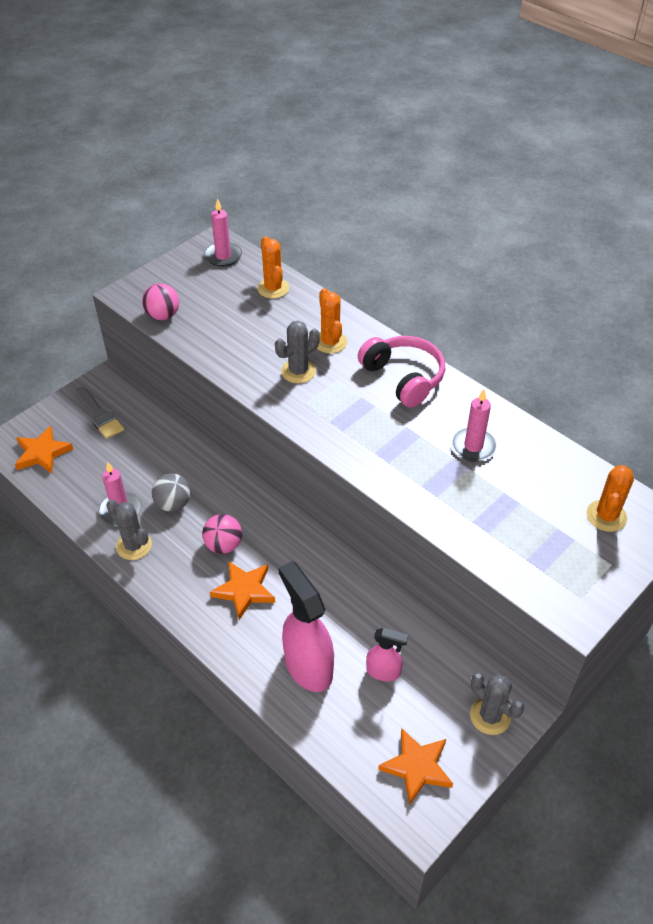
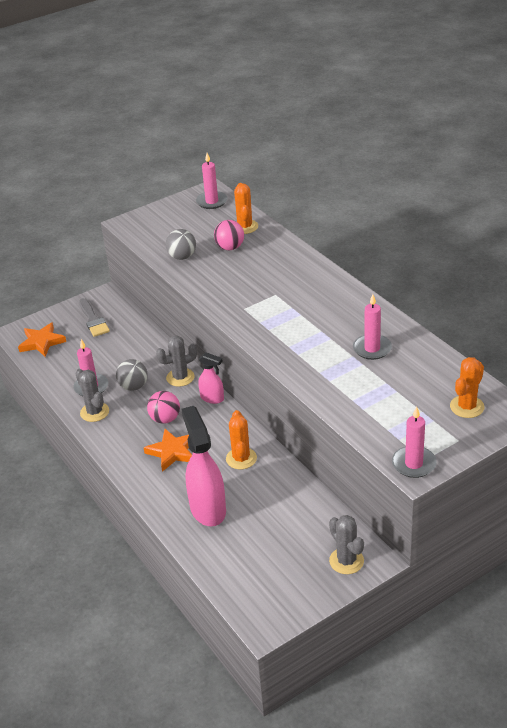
camera: 15 degrees right, 10 degrees down
(163, 316) = (151, 240): pink ball -> pink ball (230, 247)
(208, 336) = (182, 257): none -> grey ball
(298, 371) = (246, 286): grey cactus -> grey cactus (180, 377)
(330, 342) = (279, 267): orange cactus -> orange cactus (241, 458)
(383, 671) = (268, 520): pink spray bottle -> pink spray bottle (212, 398)
(403, 378) = (331, 297): pink headphones -> none
(417, 767) = (274, 588): orange star -> none
(571, 605) = (413, 464): none -> pink candle

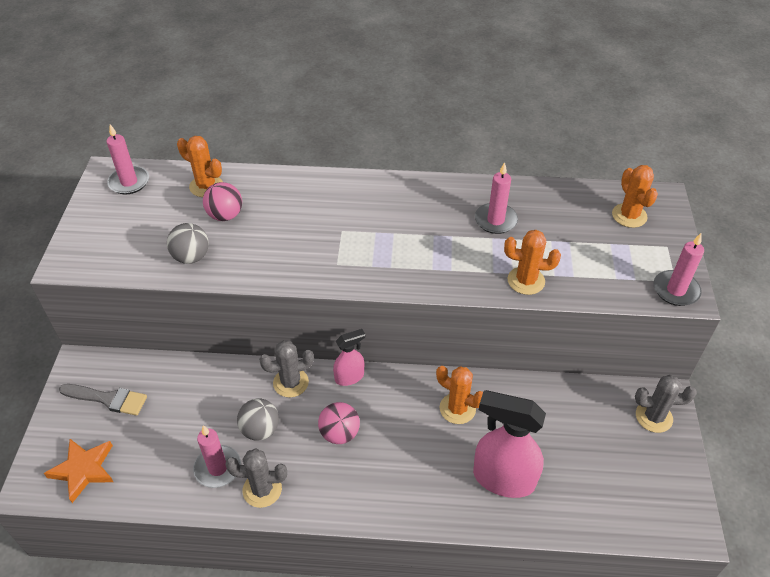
camera: 55 degrees left, 10 degrees up
(172, 452) = (395, 457): orange star -> none
(180, 377) = (291, 383): grey cactus -> grey cactus turned 60 degrees clockwise
(329, 390) = (526, 281): none -> orange cactus

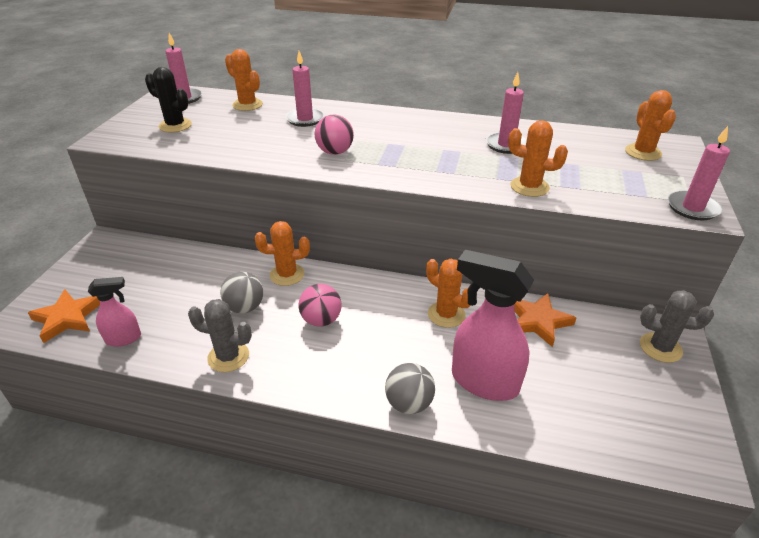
camera: 10 degrees right, 10 degrees down
(108, 399) = (116, 267): grey brush -> none
(137, 231) = (175, 125): none -> black cactus
(191, 257) = (213, 144): grey ball -> grey ball (409, 403)
(217, 468) = (192, 333): pink candle -> pink candle (305, 119)
(225, 215) = (255, 122): pink ball -> pink ball (335, 152)
(291, 383) = (287, 275): grey cactus -> orange cactus
(350, 377) = (344, 277): pink spray bottle -> pink spray bottle (124, 338)
(543, 403) = (537, 321): none -> orange star

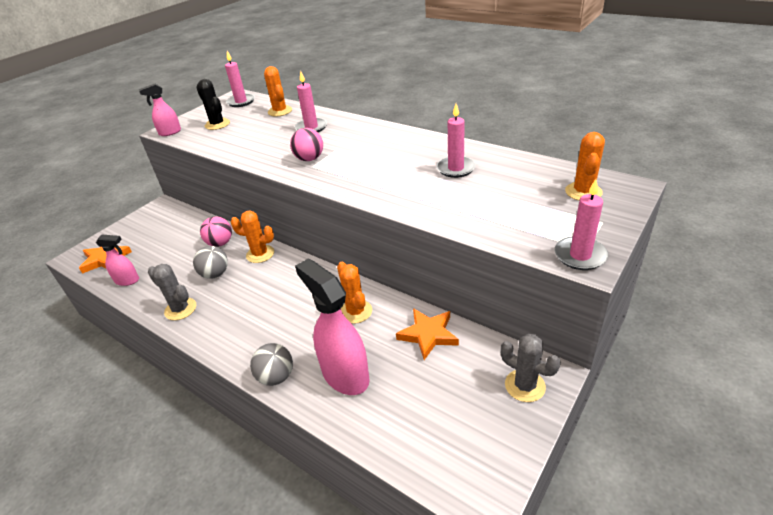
camera: 25 degrees right, 0 degrees up
(113, 141) = (170, 132): none -> pink spray bottle
(321, 320) = (259, 295): pink ball -> pink ball (220, 243)
(529, 187) = (440, 211): orange cactus -> none

